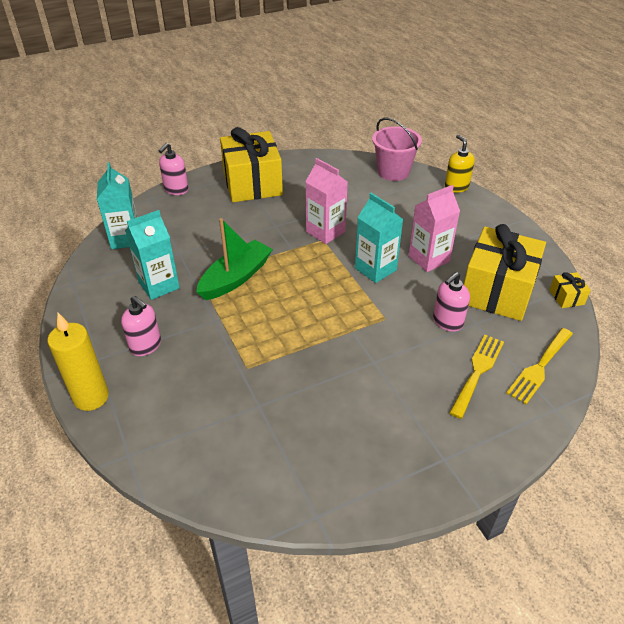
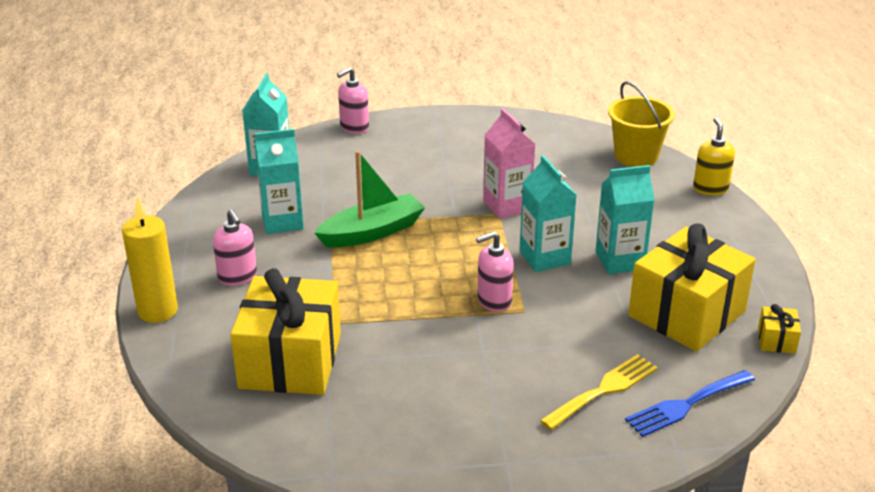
camera: 20 degrees right, 10 degrees down
(252, 184) = (448, 137): yellow gift -> yellow gift (290, 361)
(393, 172) = (636, 156): pink bucket -> yellow bucket
(428, 259) = (620, 261): pink carton -> turquoise carton
(447, 322) = (599, 331): pink soap dispenser -> pink soap dispenser (494, 301)
(539, 367) = (686, 405): yellow fork -> blue fork

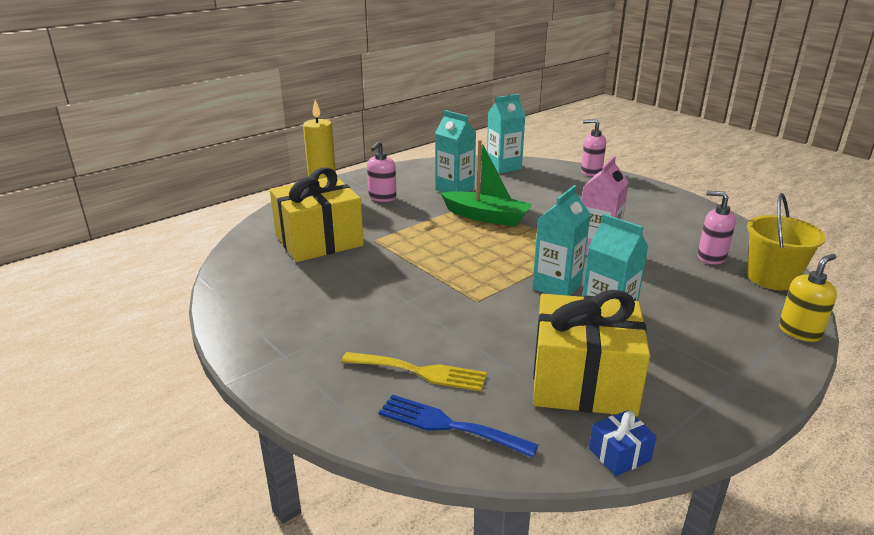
camera: 55 degrees right, 5 degrees down
(494, 301) = (472, 285): pink soap dispenser -> pink soap dispenser (711, 257)
(776, 340) = (619, 454): yellow gift -> blue gift

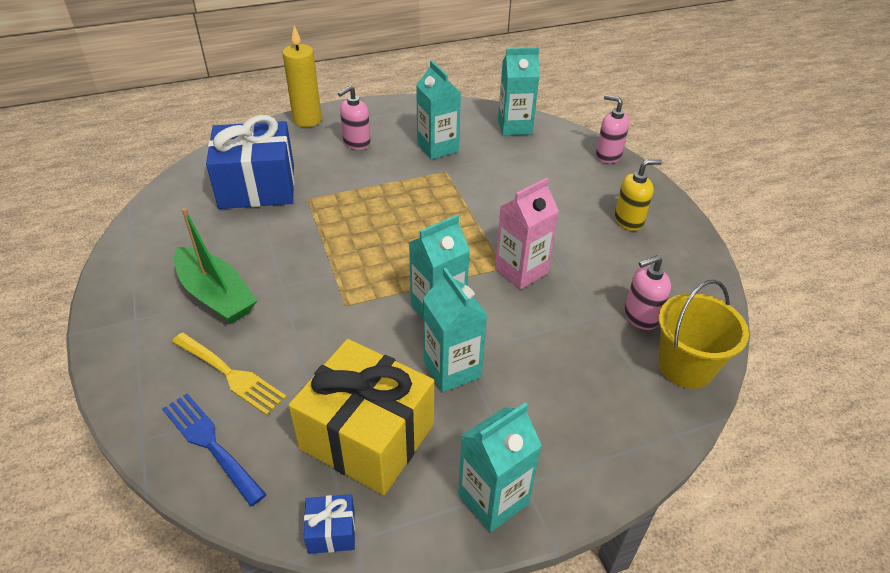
camera: 20 degrees right, 15 degrees up
(319, 240) = (257, 186): yellow gift -> blue gift
(486, 217) = (441, 195): green boat -> green boat (216, 295)
(711, 257) = (640, 317): pink soap dispenser -> pink soap dispenser turned 75 degrees counterclockwise
(723, 393) = (493, 499): none -> turquoise carton
(799, 331) = (649, 449): yellow soap dispenser -> yellow soap dispenser (629, 220)

